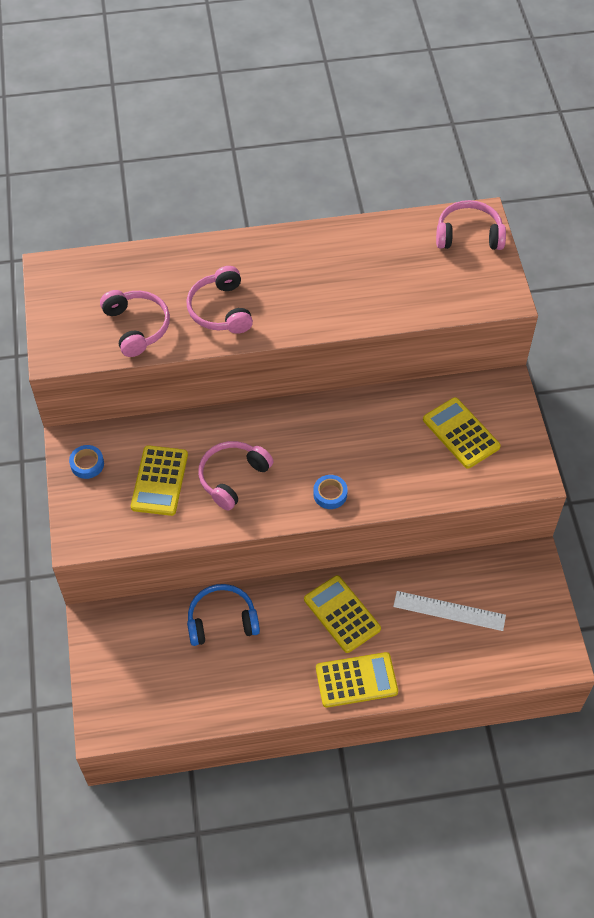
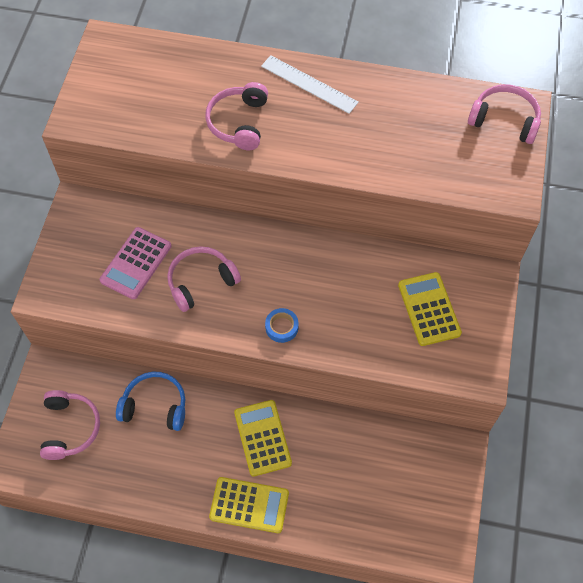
camera: 20 degrees right, 5 degrees up
(87, 464) = (81, 227): blue tape -> none
(137, 327) = (156, 116): pink headphones -> pink headphones (70, 428)
(159, 481) = (136, 263): yellow calculator -> pink calculator
(449, 610) = (361, 470): white ruler -> white ruler (309, 84)

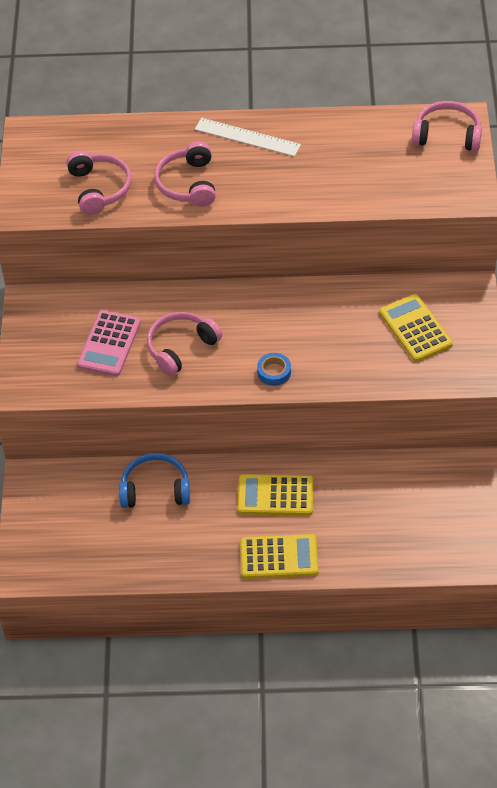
camera: 10 degrees left, 10 degrees down
(70, 428) = (72, 526): pink headphones -> pink headphones (99, 188)
(262, 438) = (275, 496): yellow calculator -> yellow calculator turned 60 degrees counterclockwise

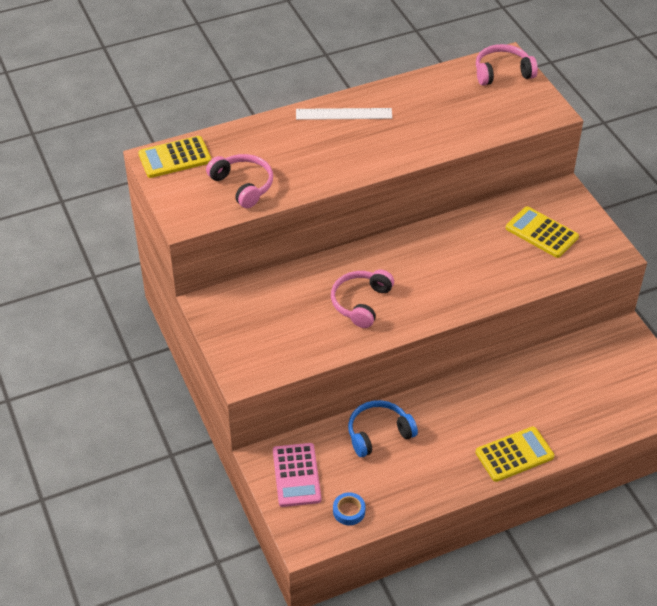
camera: 25 degrees left, 5 degrees down
(109, 344) = (297, 318): pink calculator -> pink calculator (296, 475)
(188, 183) = (317, 162): pink headphones -> none
(274, 372) = (450, 299): blue tape -> blue tape (349, 511)
(275, 496) = (481, 406): yellow calculator -> yellow calculator (175, 158)

